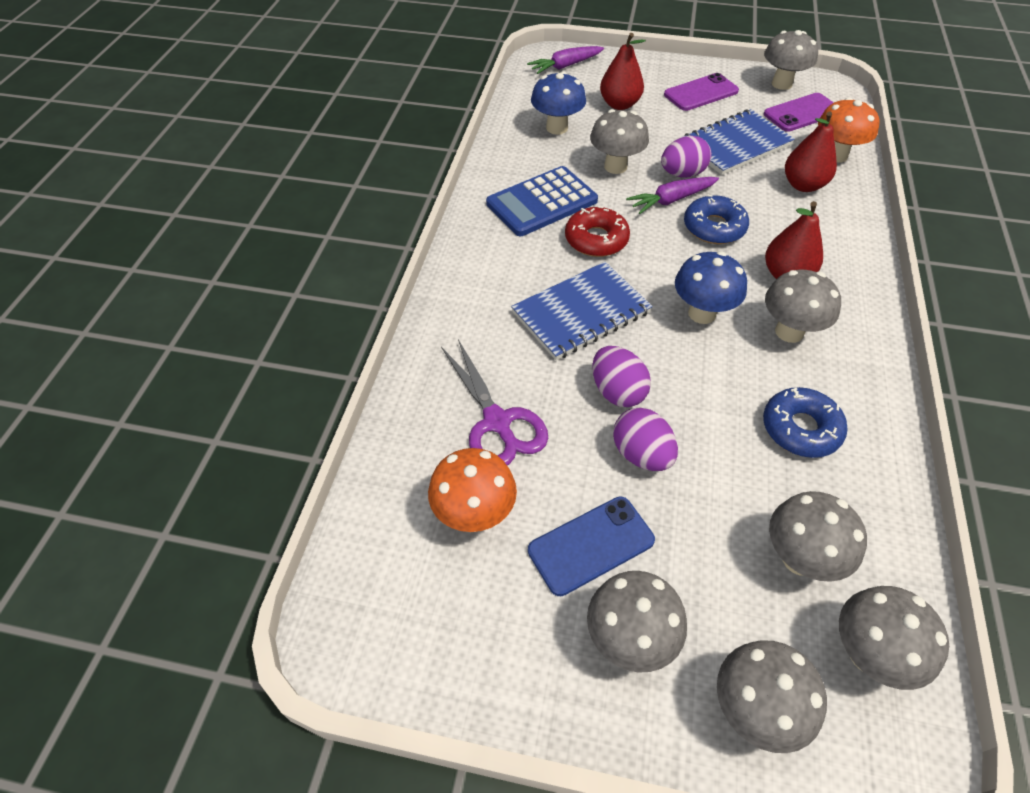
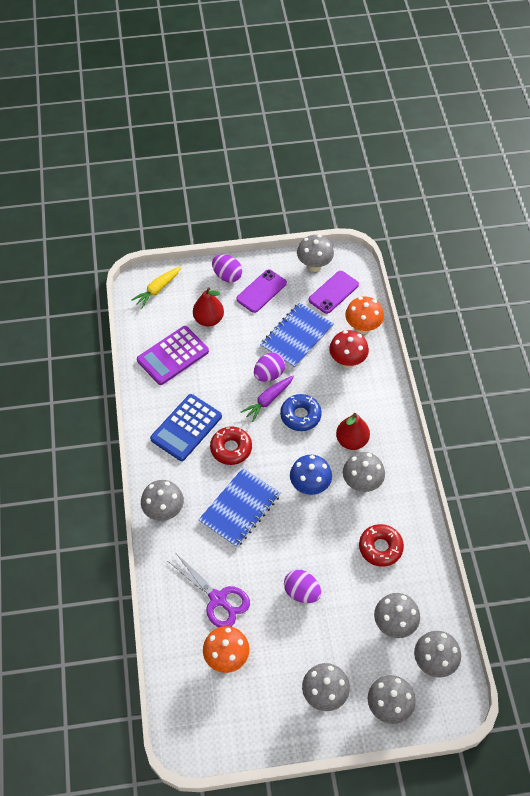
camera: 20 degrees left, 5 degrees up
(557, 128) = (173, 356): blue mushroom -> purple calculator
(565, 66) = (157, 290): purple carrot -> yellow carrot
(591, 545) = (291, 653): blue phone -> none
(615, 166) = (224, 381): grey mushroom -> grey mushroom (164, 511)
(617, 391) = (277, 557): purple egg -> purple egg (227, 276)
(800, 429) = (380, 548): blue donut -> red donut
(803, 185) = (347, 361): red pear -> red mushroom

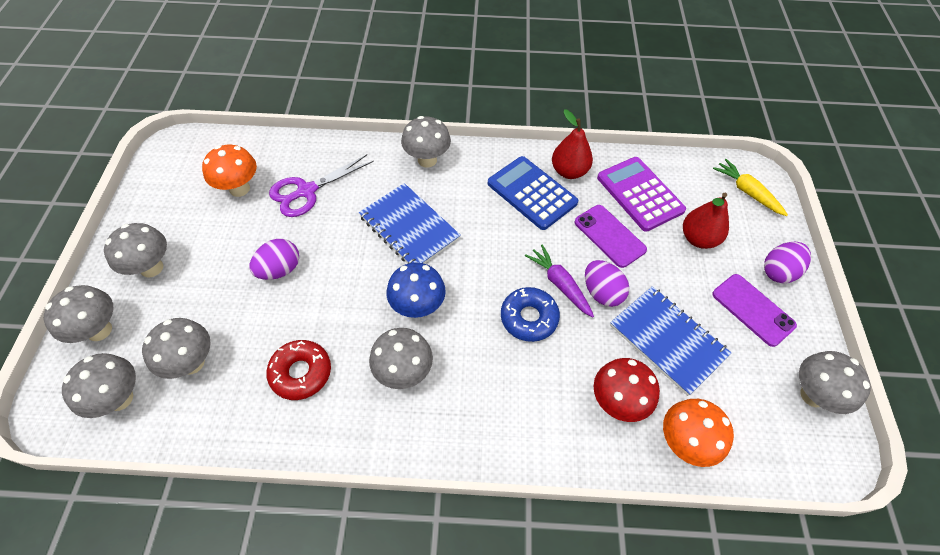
camera: 100 degrees right, 0 degrees up
(231, 448) = (493, 232): red donut -> none
(333, 292) = (758, 413): purple phone -> purple phone (609, 236)
(351, 441) = (475, 375): red pear -> red pear (569, 171)

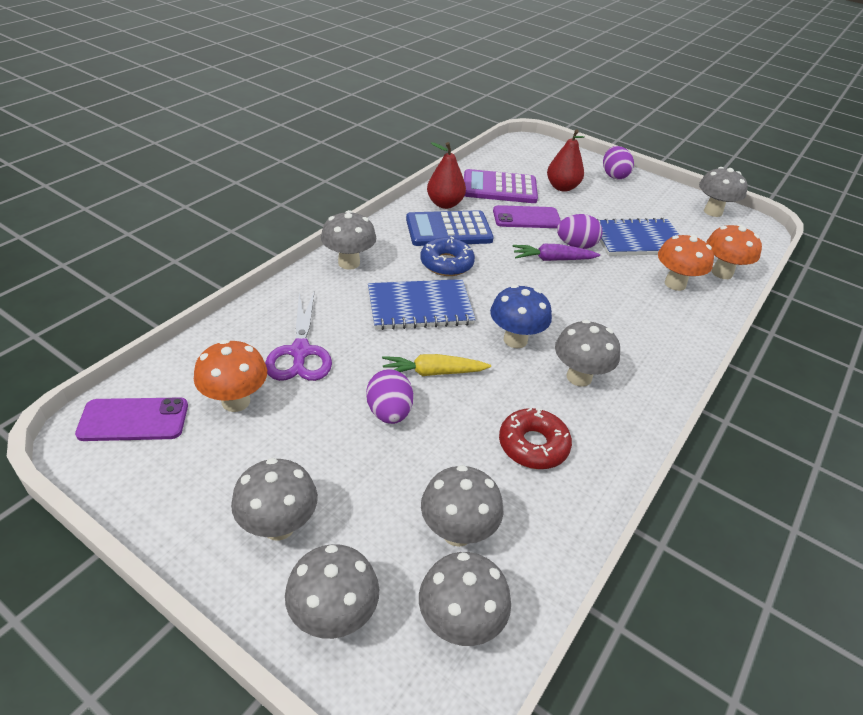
camera: 60 degrees left, 15 degrees down
(529, 318) = (573, 288): blue donut -> blue donut (446, 263)
(617, 402) = (675, 284): red mushroom -> orange mushroom
(747, 192) = (539, 152): yellow carrot -> yellow carrot (433, 372)
(752, 310) = (636, 198): purple phone -> purple phone (133, 420)

